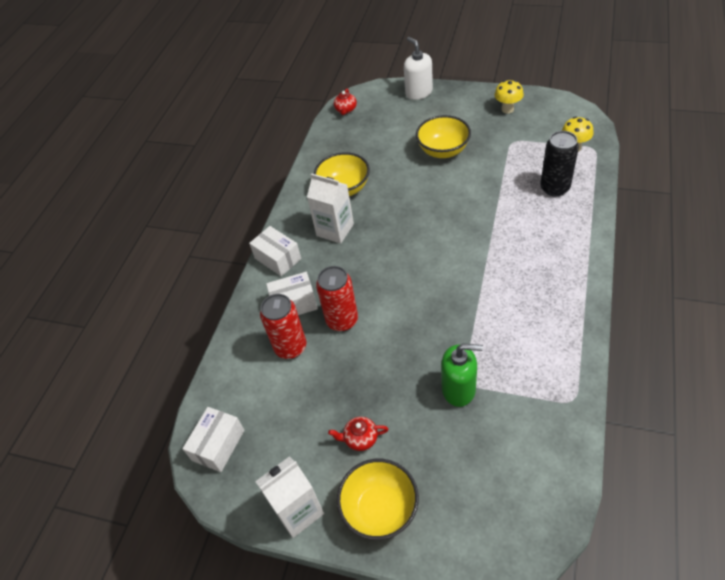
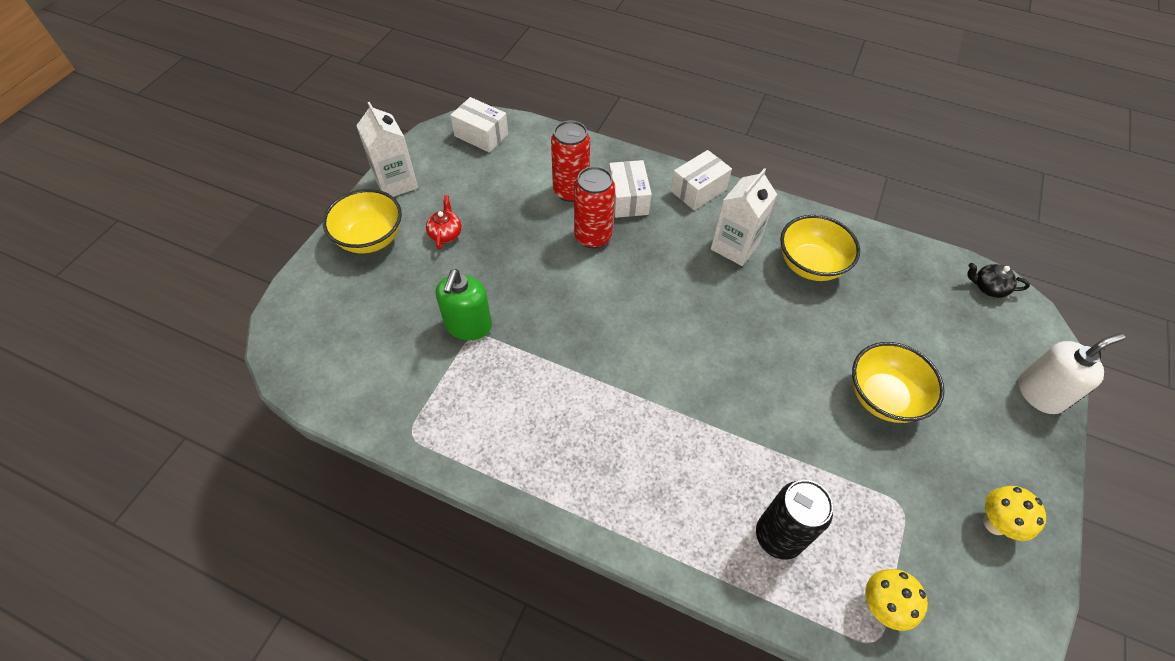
camera: 90 degrees right, 5 degrees up
(346, 110) = (988, 288): red teapot -> black teapot

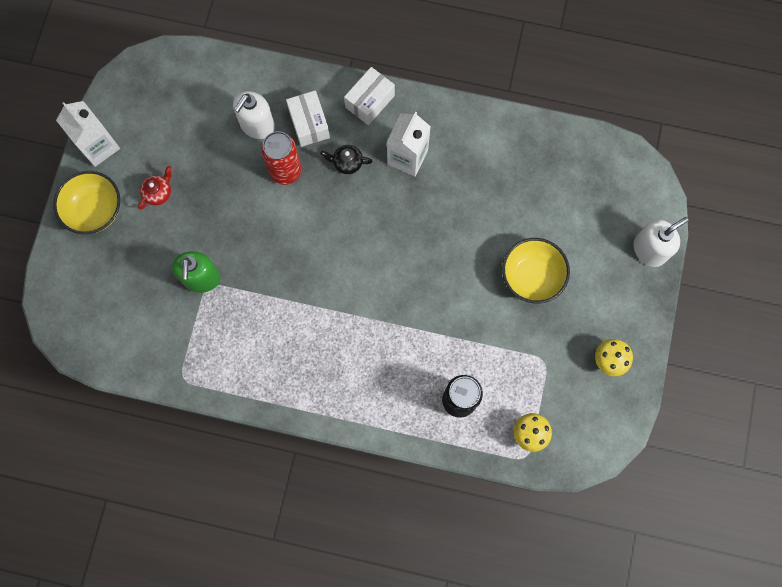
camera: 10 degrees left, 20 degrees up
(445, 233) = (158, 193): red teapot -> red teapot turned 45 degrees clockwise
(481, 135) = (161, 75): white box -> none
(571, 191) = (257, 125): red can -> white soap dispenser
(810, 265) = (471, 164): yellow bowl -> none
(988, 288) = (617, 158): black teapot -> black teapot (347, 163)

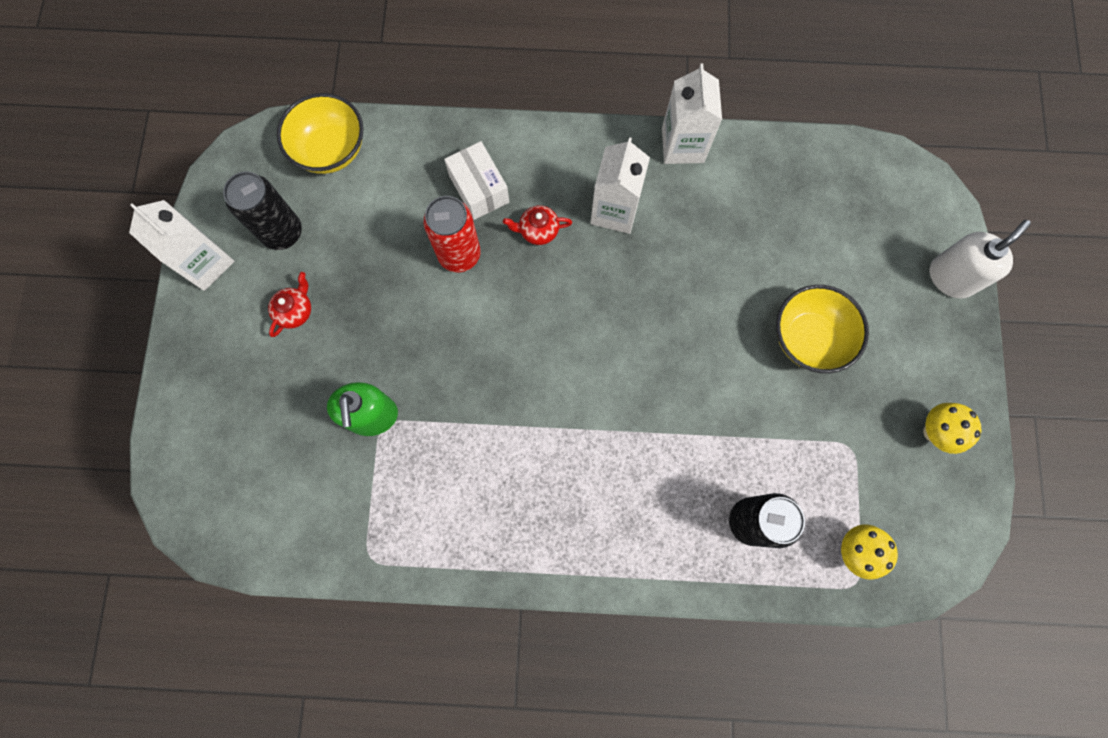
camera: 10 degrees left, 0 degrees up
(95, 210) = (213, 349): yellow bowl -> yellow bowl (331, 150)
(158, 133) = (282, 233): none -> black can
(257, 125) = (411, 202): white soap dispenser -> none
(347, 163) = (538, 231): black teapot -> red teapot
(370, 101) = (552, 148): white box -> none
(469, 115) = (682, 145): none -> white carton

